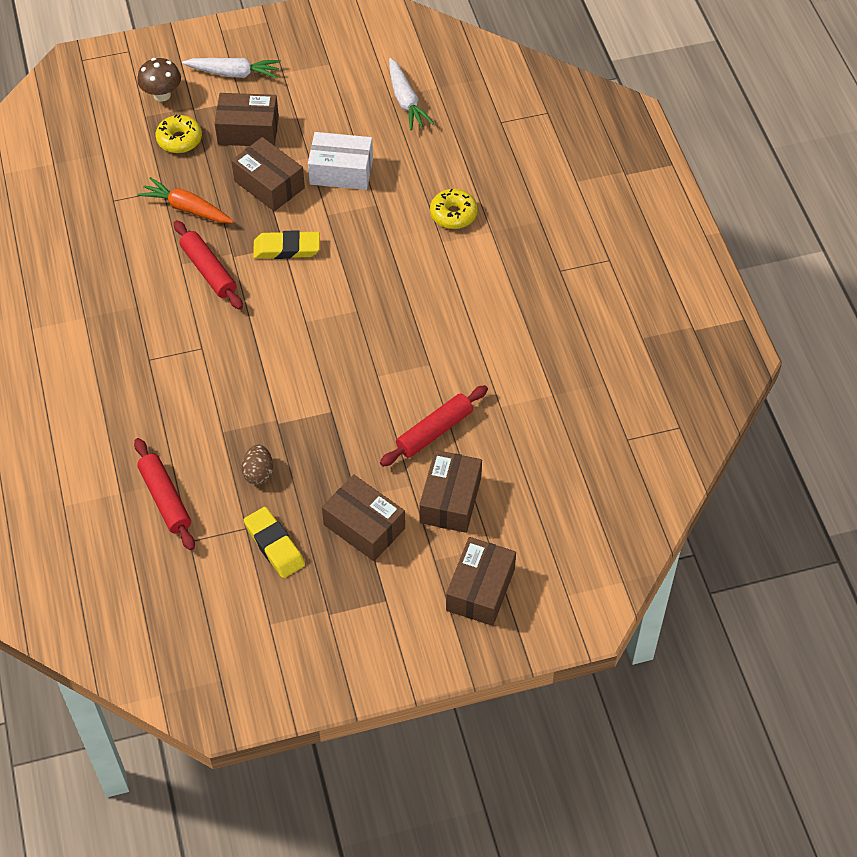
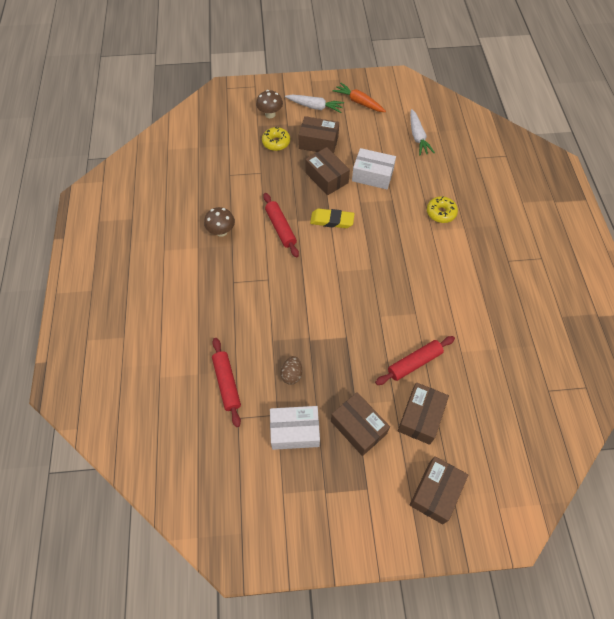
camera: 10 degrees right, 5 degrees up
(116, 288) = (221, 231): none -> brown mushroom
(187, 208) = (273, 186): orange carrot -> orange carrot (359, 102)
(274, 545) = (295, 431): yellow eraser -> white box

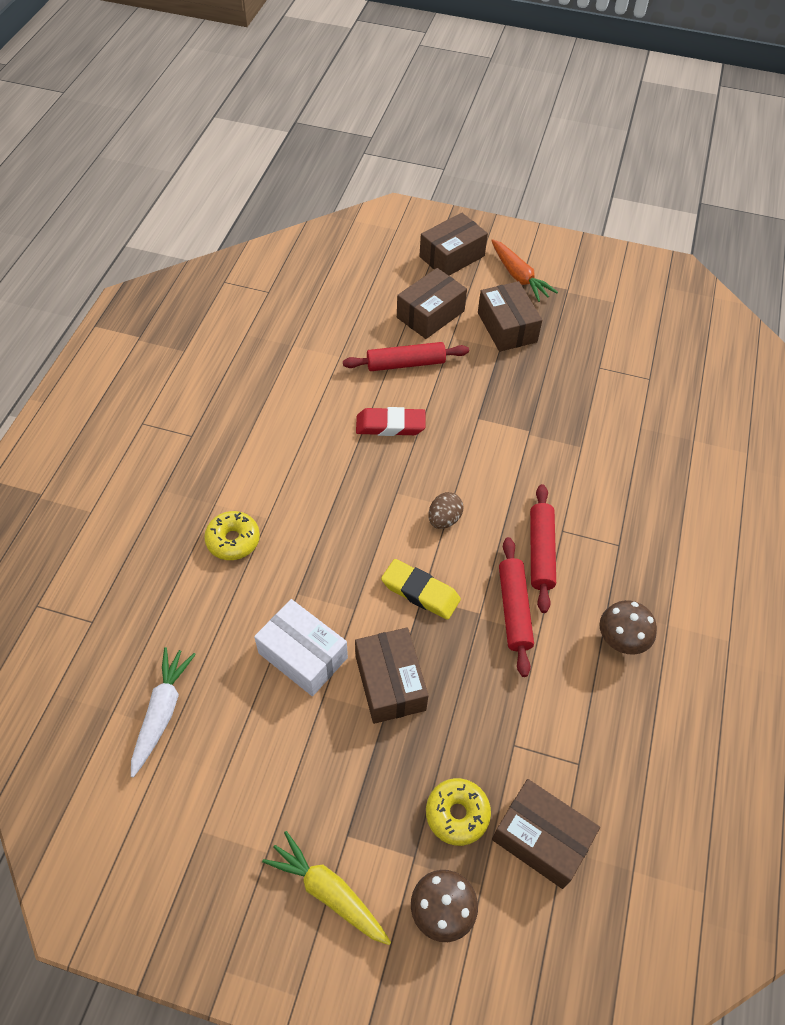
camera: 160 degrees left, 5 degrees down
(227, 383) = (656, 417): red rolling pin -> red rolling pin (541, 552)
(292, 374) = (567, 400): brown egg -> brown egg (444, 519)
(295, 431) = (583, 346): white box -> none
(315, 107) = (328, 892): white carrot -> yellow carrot
(318, 142) = (367, 778): brown box -> brown box (541, 838)
(359, 102) = (222, 864): orange carrot -> orange carrot (519, 276)
(398, 310) = (390, 425): none -> red eraser

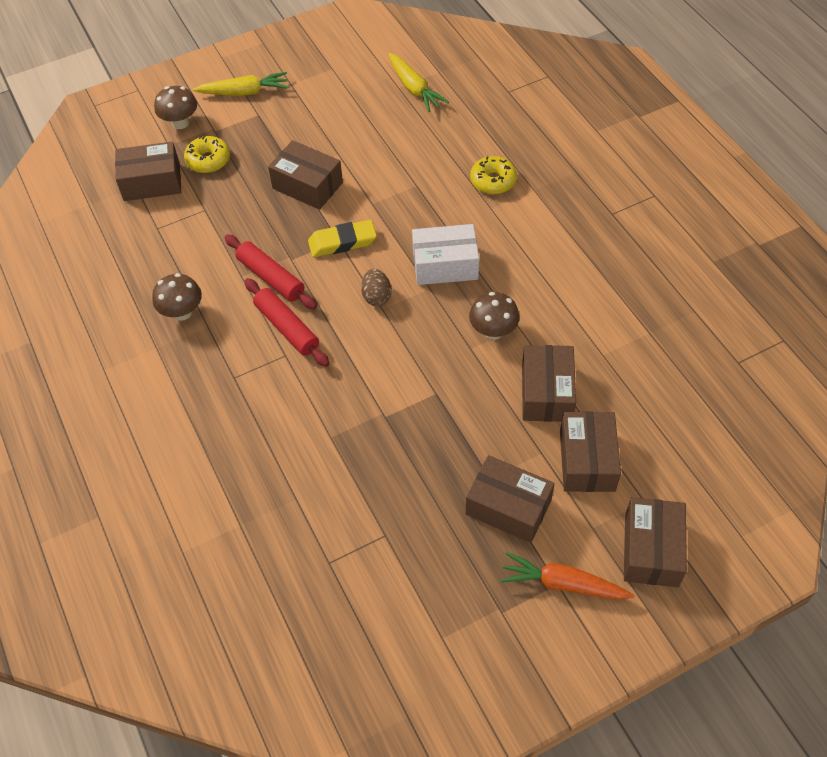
camera: 140 degrees right, 0 degrees up
(162, 712) = (414, 88): white carrot -> yellow carrot
(303, 655) = (373, 161): white box -> white box (445, 265)
(390, 425) = (493, 331): red eraser -> brown mushroom
(405, 363) = (546, 393): red rolling pin -> brown box

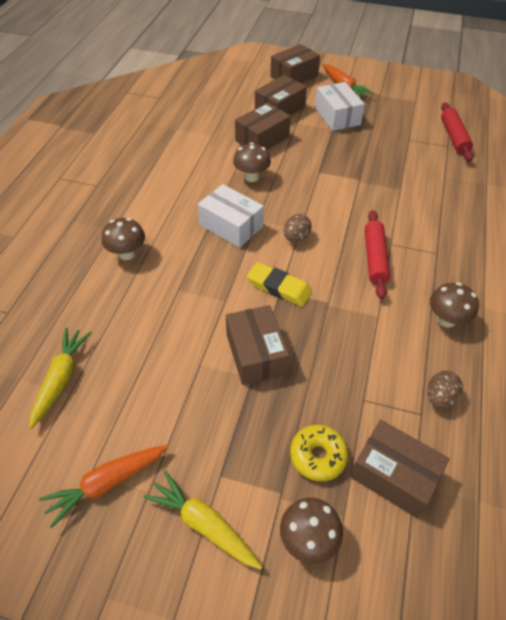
camera: 140 degrees left, 5 degrees down
(150, 247) = (439, 397): none -> brown egg
(271, 278) = (356, 299): red rolling pin -> red rolling pin (454, 137)
(317, 71) = (107, 483): none -> orange carrot
(493, 181) = (127, 254): yellow donut -> brown mushroom
(508, 507) = (337, 116): brown box -> white box

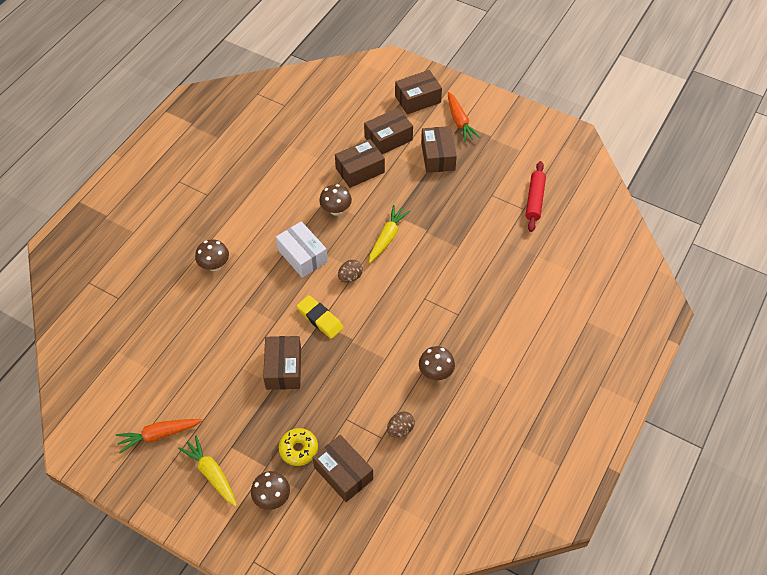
camera: 15 degrees right, 5 degrees up
(61, 379) = (145, 358): yellow carrot -> yellow carrot (387, 237)
(337, 116) = (438, 156): white box -> brown box
(375, 258) = (405, 309): red rolling pin -> none

